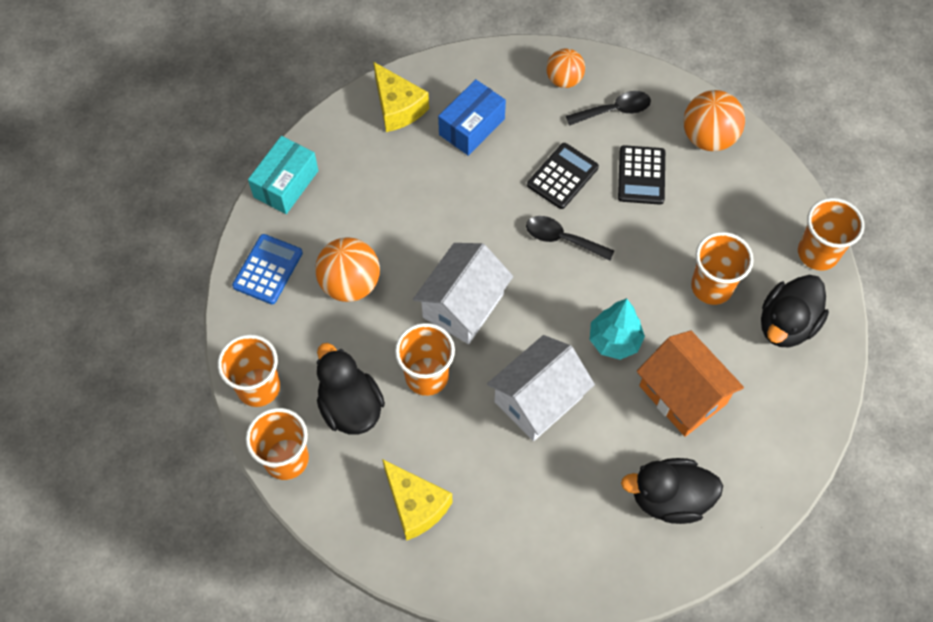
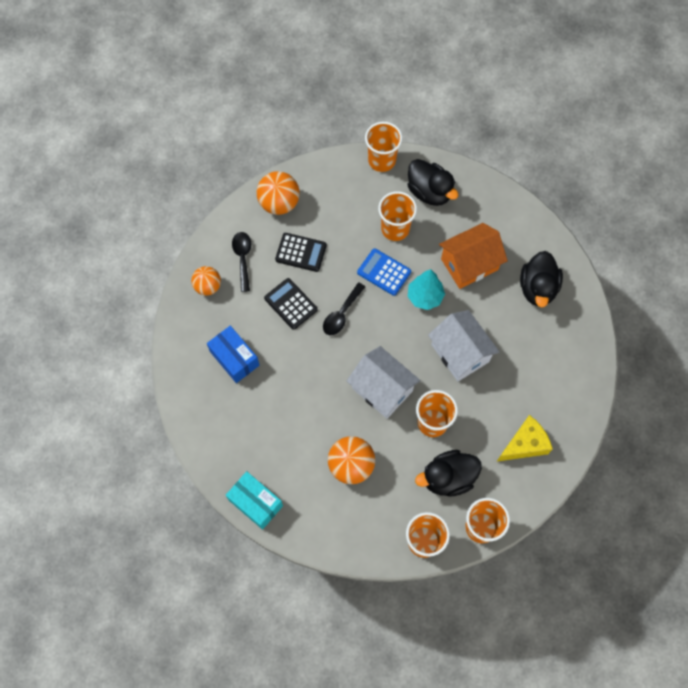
camera: 80 degrees left, 5 degrees up
(268, 269) = (328, 525): blue calculator -> blue calculator (384, 272)
(397, 107) = (204, 409): yellow cheese -> none

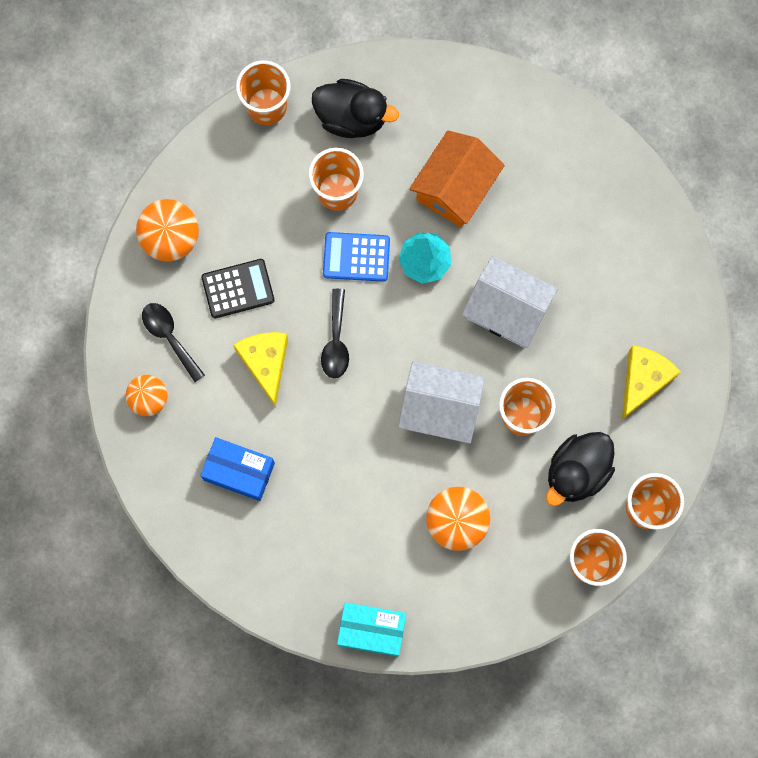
camera: 30 degrees left, 10 degrees up
(290, 304) = (265, 363): black calculator -> yellow cheese
(537, 288) = (554, 173): black duck -> none

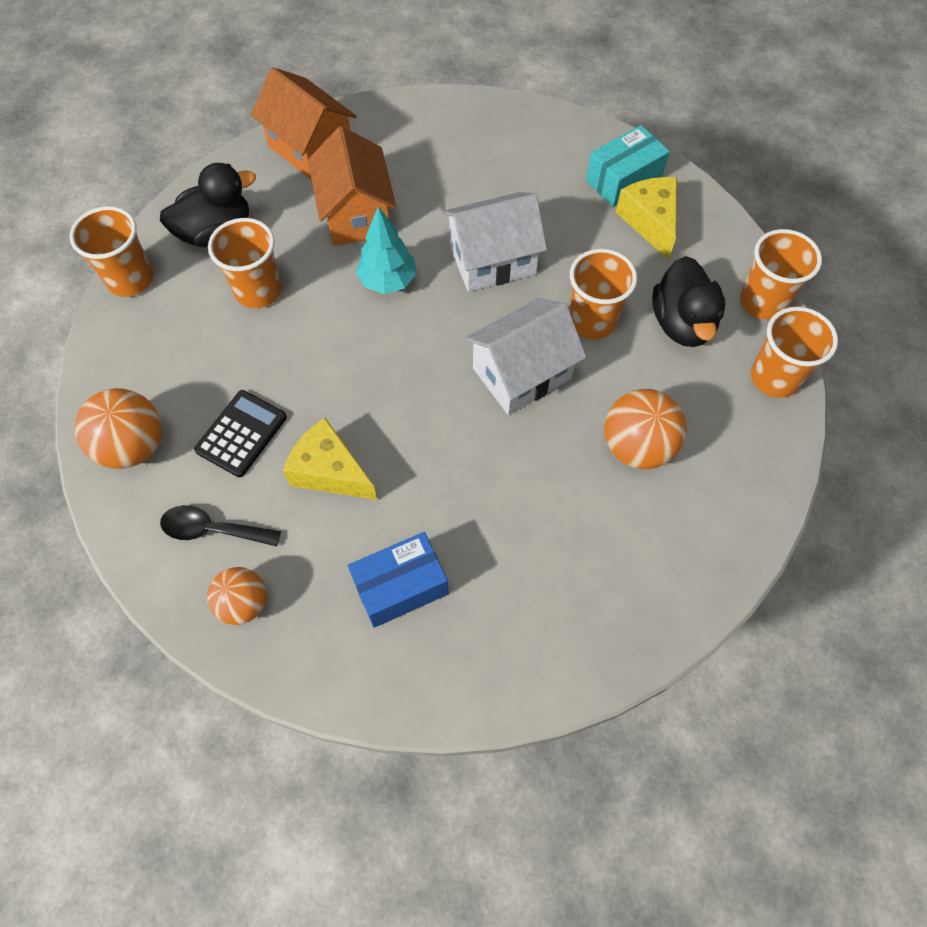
camera: 45 degrees left, 15 degrees down
(336, 341) = (376, 399): black spoon -> none
(356, 257) = (326, 323): blue calculator -> none
(371, 630) = (675, 609): turquoise box -> turquoise box (623, 180)
(477, 100) = (311, 148): none -> orange house

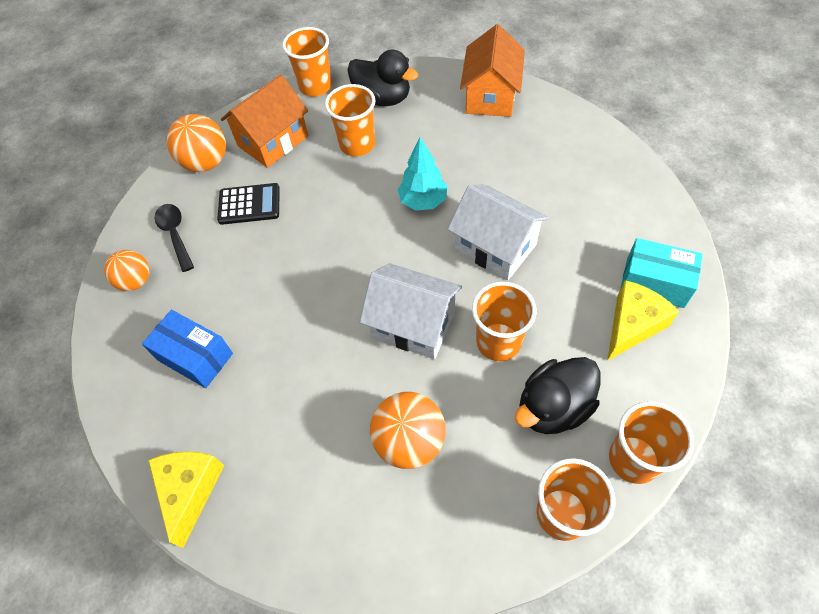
camera: 60 degrees right, 5 degrees down
(330, 471) = (254, 265): yellow cheese -> yellow cheese (190, 490)
(356, 214) = (461, 151): orange house -> orange house (273, 141)

